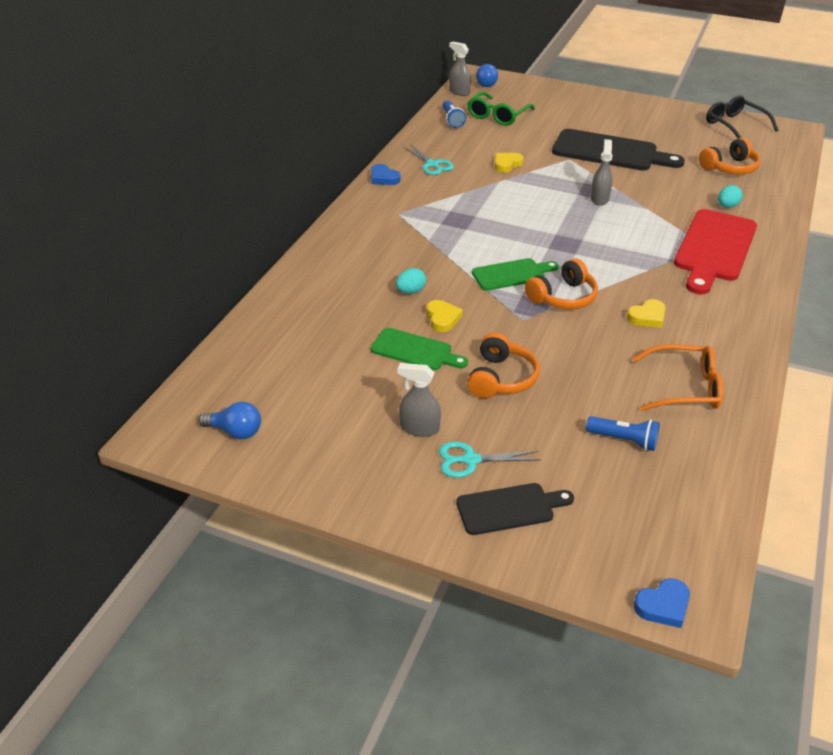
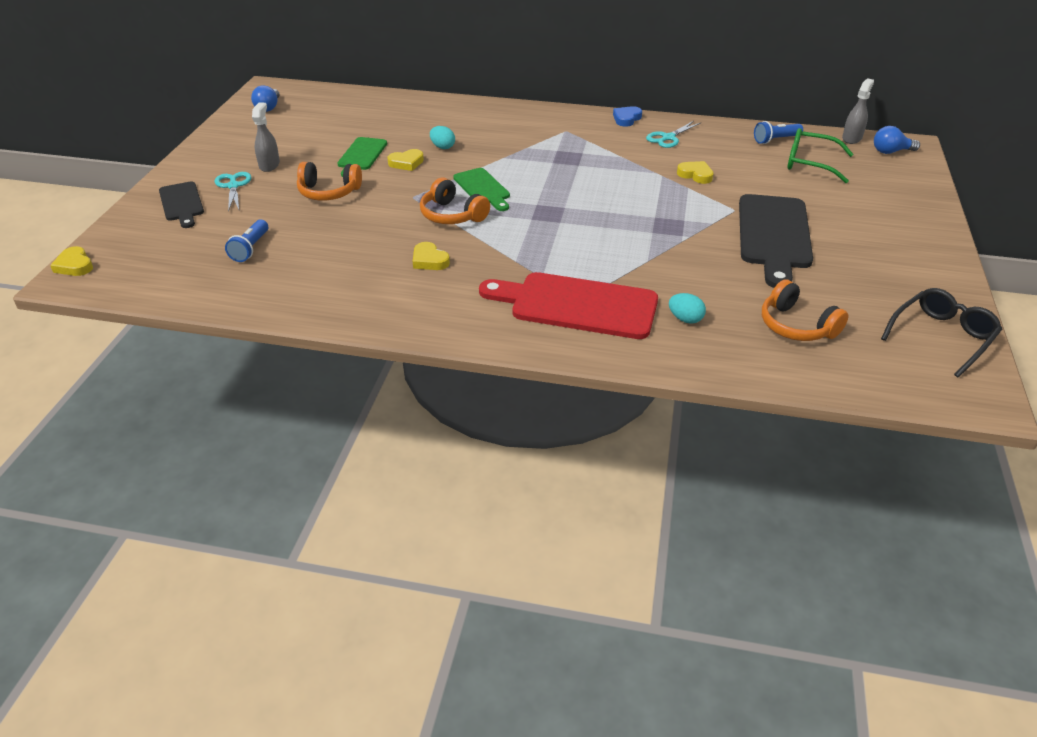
camera: 80 degrees right, 0 degrees up
(599, 199) = (652, 230): grey spray bottle -> none
(663, 606) = (74, 265): blue heart -> yellow heart
(684, 387) = (320, 279): orange glasses -> none

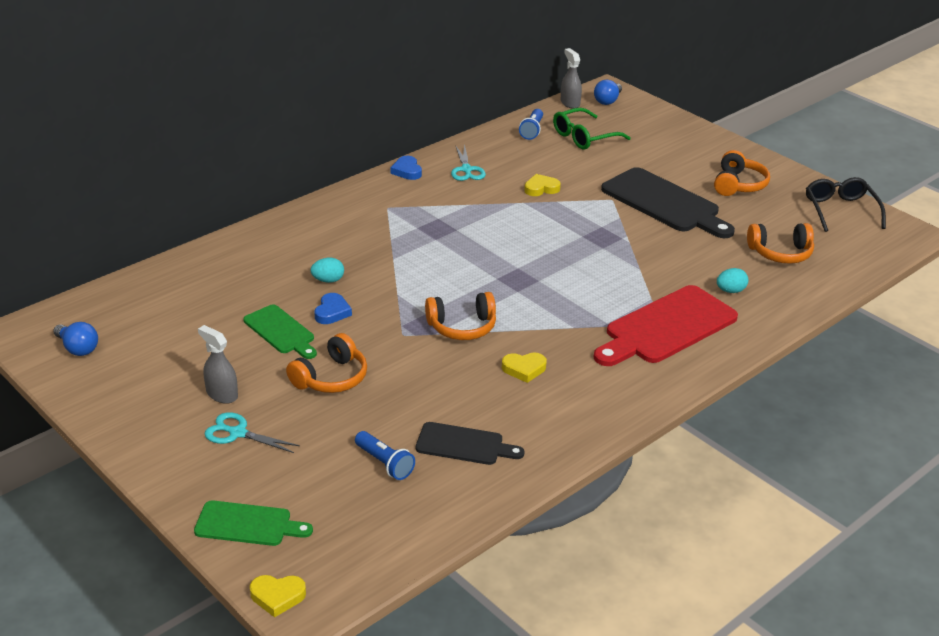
camera: 55 degrees left, 5 degrees down
(182, 203) = (231, 480): black cutting board -> black cutting board (464, 444)
(406, 163) = (332, 312): yellow heart -> blue heart
(483, 188) = (435, 292): green cutting board -> green cutting board (248, 524)
(877, 261) = (738, 185): none -> orange headphones

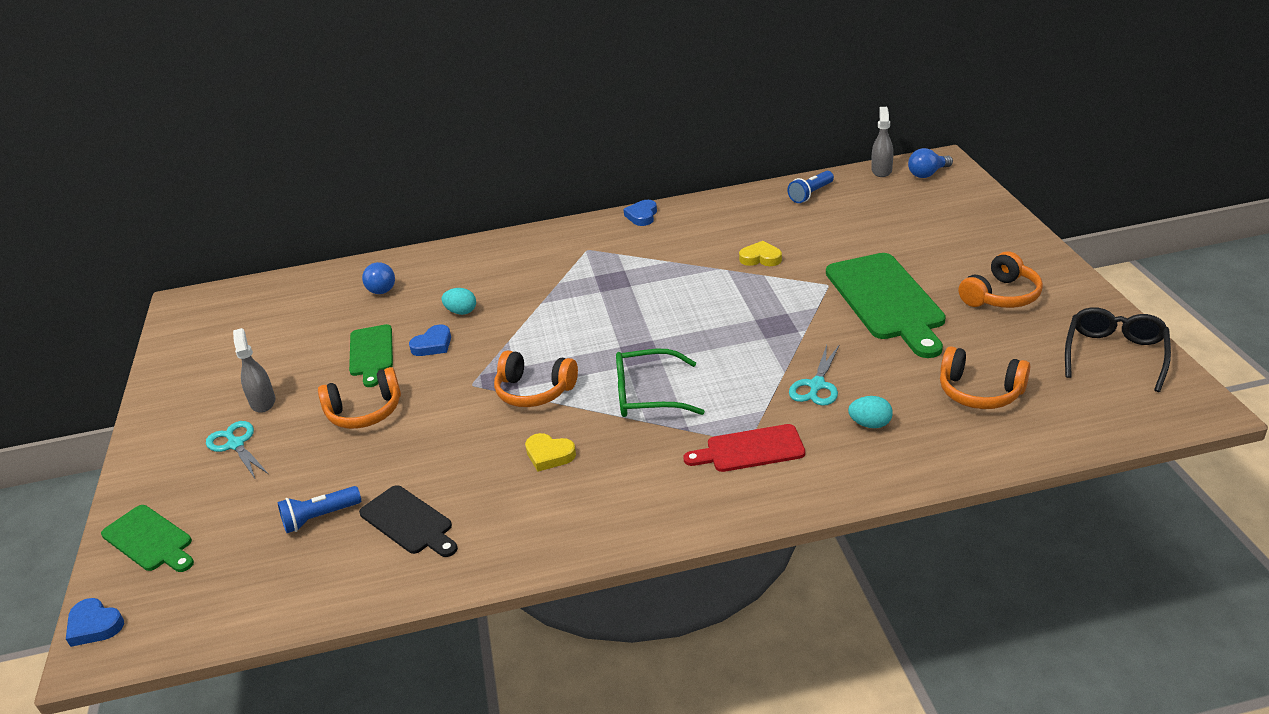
camera: 35 degrees right, 0 degrees up
(78, 348) = (205, 328): blue light bulb -> blue light bulb (381, 287)
(277, 596) = (94, 625): yellow heart -> blue heart
(384, 463) = (319, 518): blue flashlight -> blue flashlight turned 75 degrees clockwise
(466, 170) = (702, 224): turquoise scissors -> turquoise scissors (816, 385)
(584, 137) = (863, 210): green glasses -> green glasses (648, 395)
(664, 203) = (887, 300): black cutting board -> green cutting board
(667, 327) = (750, 450): red cutting board -> red cutting board, size x0.57

